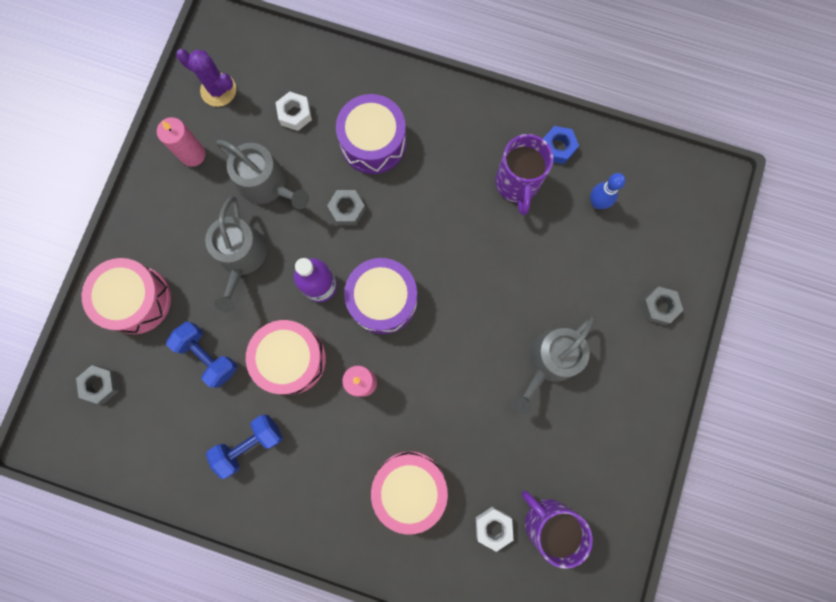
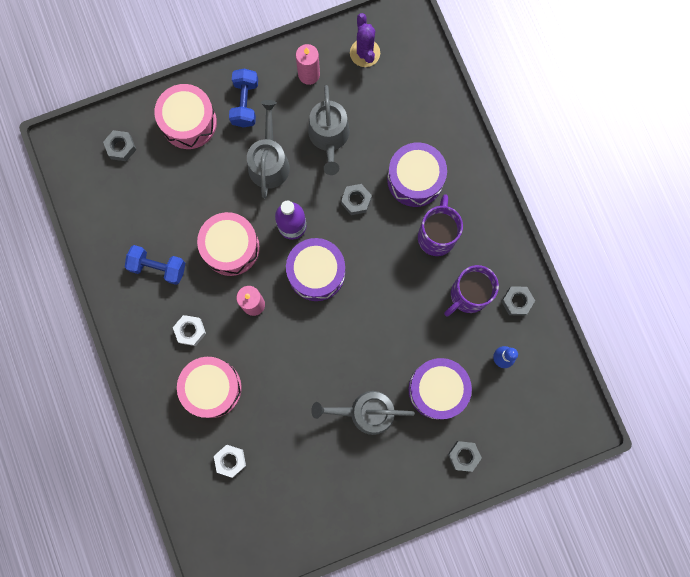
camera: 50 degrees right, 0 degrees up
(208, 356) = (190, 195): blue dumbbell -> blue dumbbell (245, 103)
(241, 257) = (269, 162): grey watering can -> grey watering can turned 135 degrees clockwise
(295, 114) = (391, 114): white nut -> white nut (190, 331)
(547, 521) = (261, 492): purple mug -> purple mug (436, 236)
(557, 147) = (516, 302): blue nut -> grey nut
(580, 280) = (437, 389): none -> purple drum

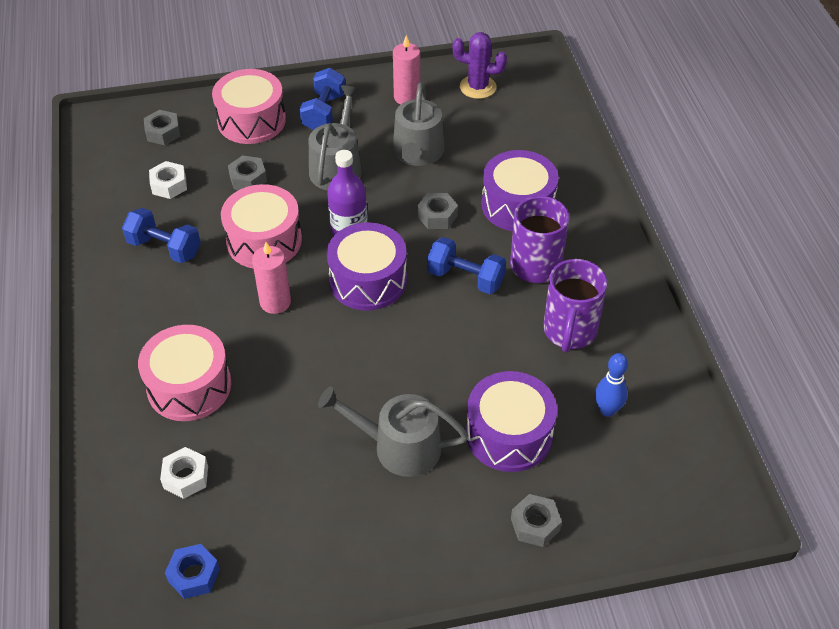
camera: 10 degrees right, 30 degrees down
(190, 331) = (182, 319): white nut -> white nut (169, 185)
(256, 530) = (194, 575): none -> blue nut
(365, 53) = (478, 87): purple cactus -> purple cactus turned 75 degrees counterclockwise
(387, 258) = (465, 278): none -> blue dumbbell
(467, 295) = (569, 332): purple mug -> purple mug turned 45 degrees counterclockwise
(516, 302) = (637, 348): grey nut -> grey nut (248, 179)

